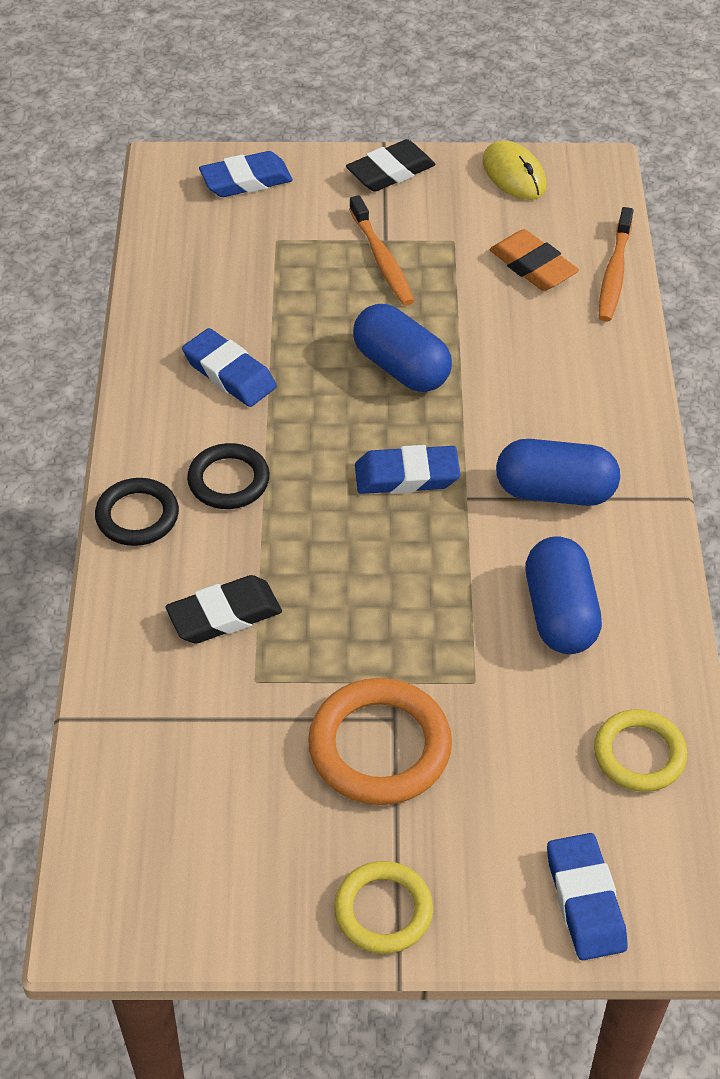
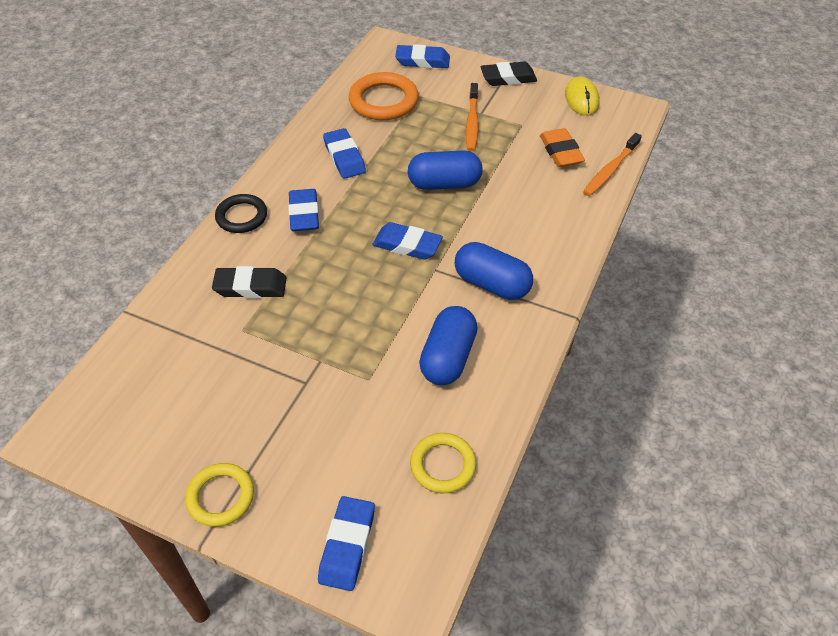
camera: 25 degrees right, 0 degrees up
(228, 480) = (304, 214): black ring -> blue eraser
(379, 747) = (286, 396): orange ring -> orange ring (383, 101)
(401, 367) = (444, 184): blue capsule -> blue capsule turned 75 degrees counterclockwise

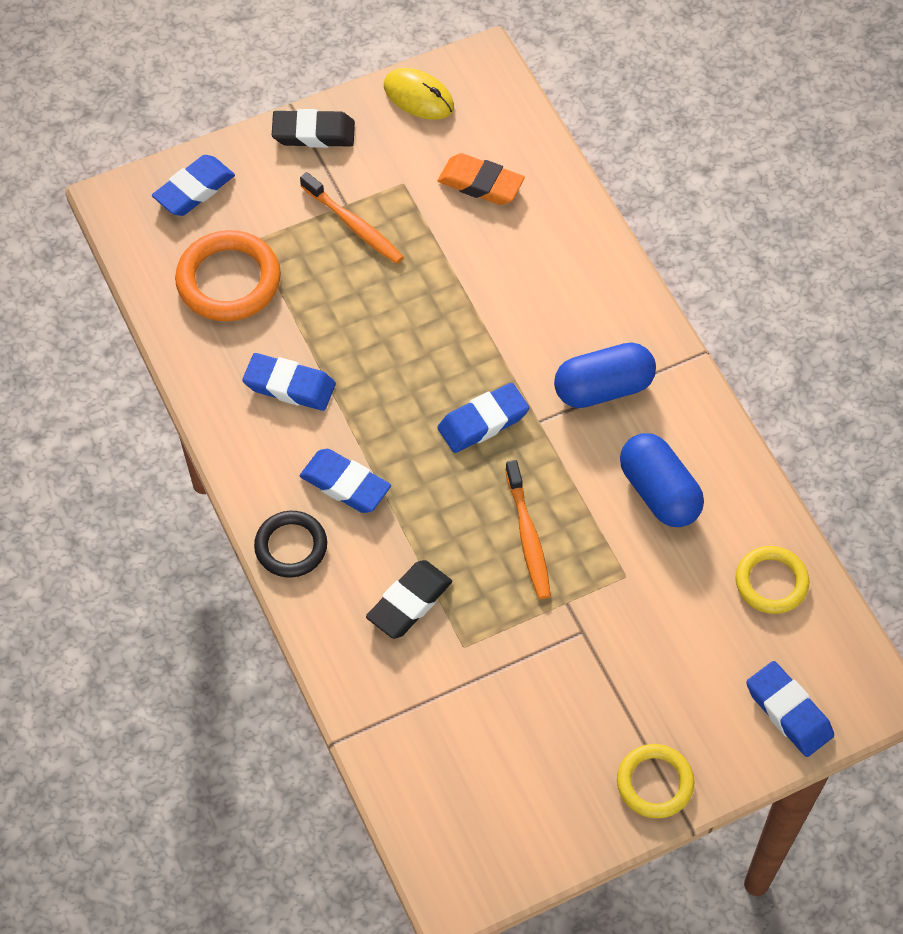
camera: 50 degrees left, 10 degrees up
(444, 184) = (425, 323): blue capsule -> none
(508, 78) = (313, 133): black eraser -> black eraser turned 60 degrees clockwise
(610, 170) = (549, 165): orange toothbrush -> orange toothbrush (528, 537)

